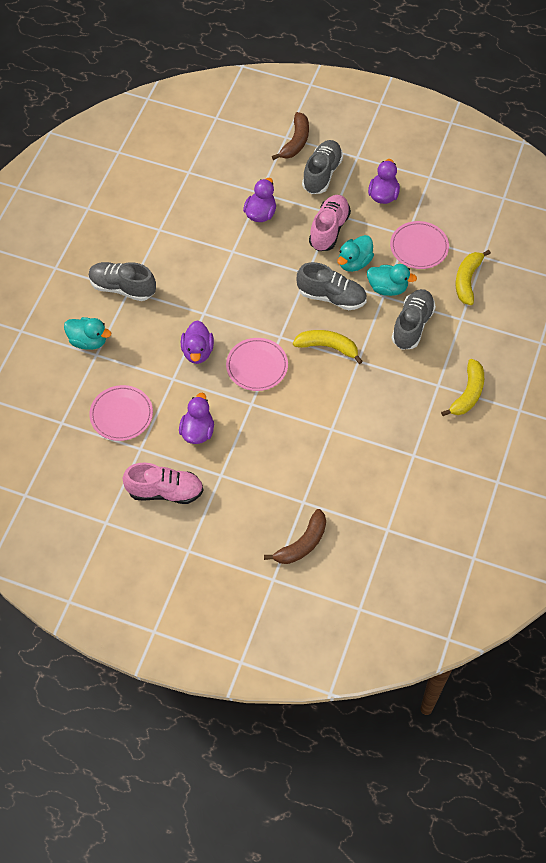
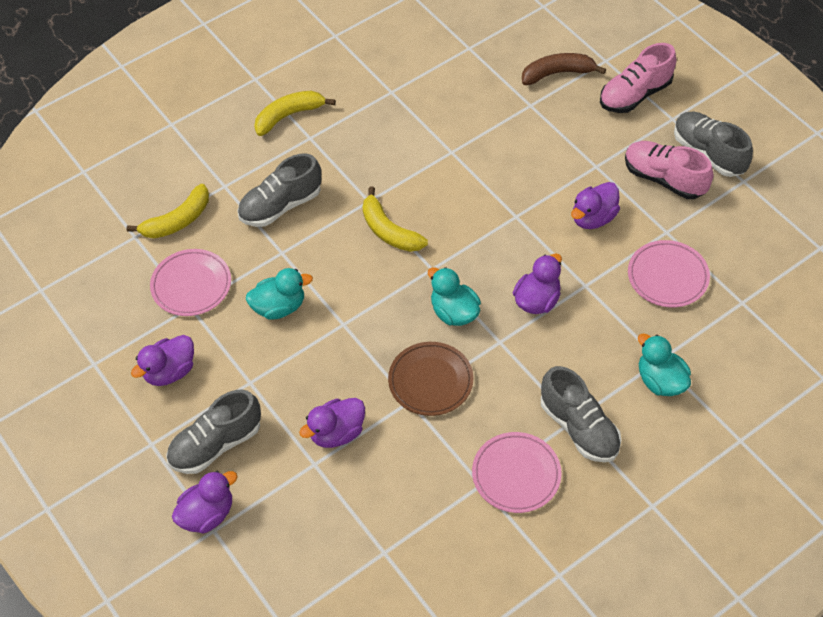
camera: 145 degrees left, 5 degrees down
(228, 268) = (430, 381): none -> brown plate
(257, 366) = (481, 250): pink plate -> pink plate (516, 474)
(295, 142) = (207, 514): brown banana -> purple duck
(329, 229) = (272, 364): pink shoe -> pink shoe (635, 95)
(331, 297) = (339, 282): grey shoe -> grey shoe (708, 153)
(387, 288) = (269, 258): turquoise duck -> turquoise duck (454, 312)

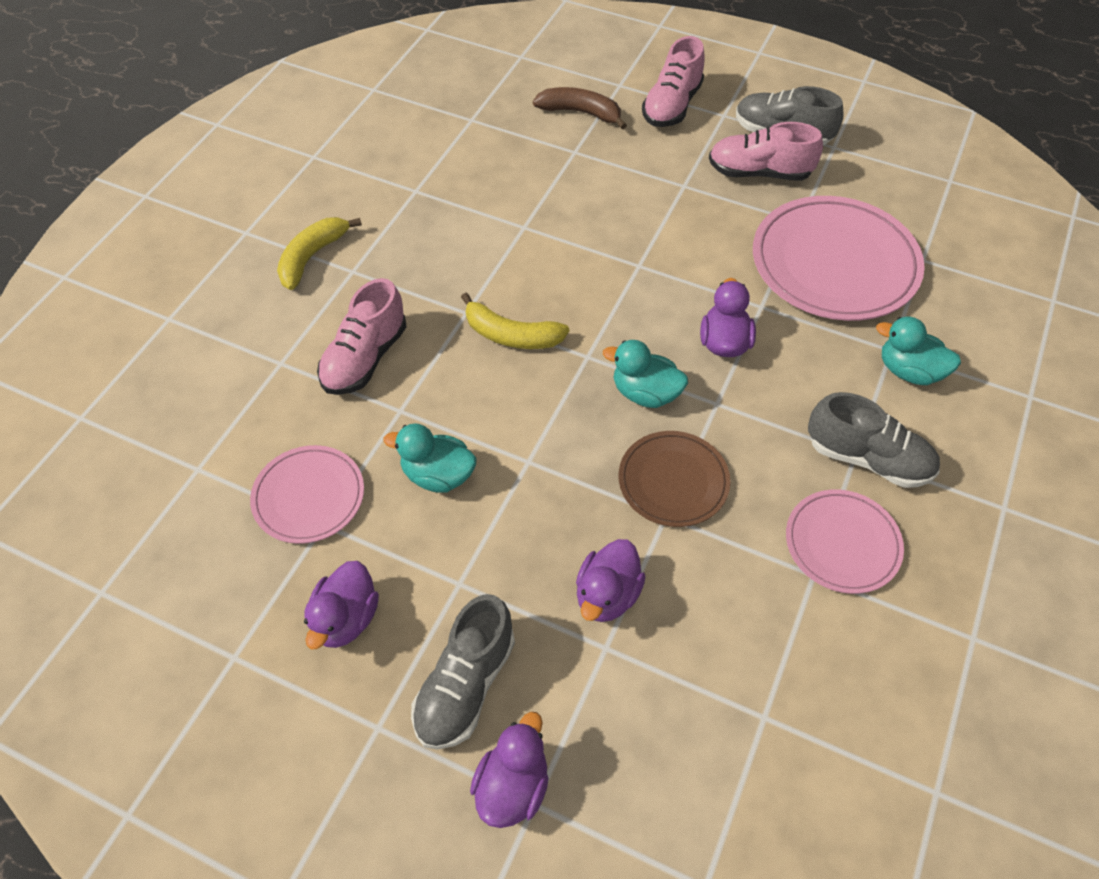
camera: 30 degrees left, 0 degrees up
(177, 221) = (244, 427): yellow banana -> none
(279, 307) = (438, 475): turquoise duck -> turquoise duck turned 120 degrees counterclockwise
(280, 206) = (365, 358): grey shoe -> pink shoe
(557, 73) = (581, 113): brown banana -> brown banana turned 60 degrees clockwise
(593, 218) = (719, 236): purple duck -> none
(667, 276) = (834, 264): pink plate -> pink plate, size x1.76

